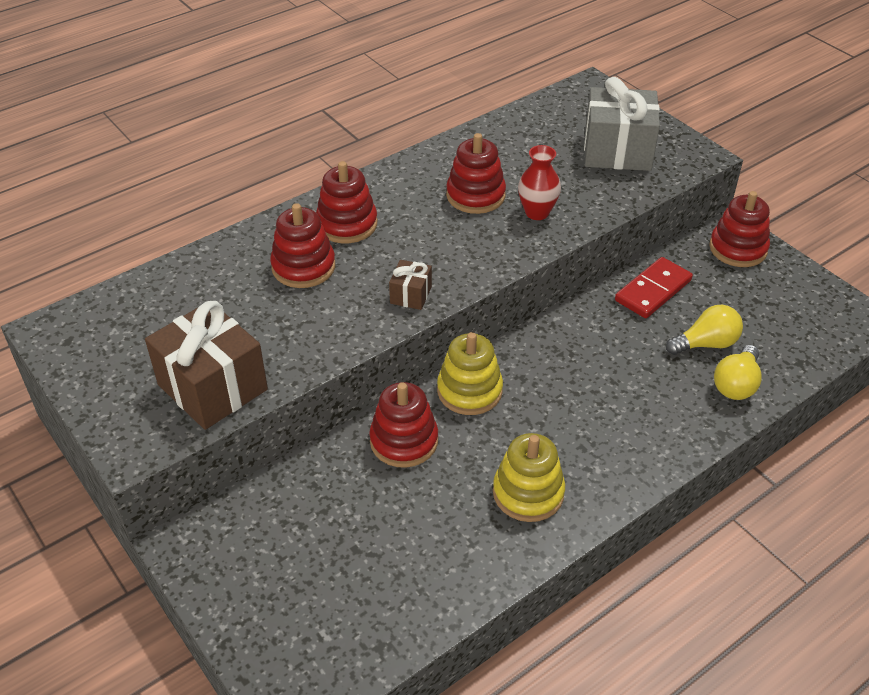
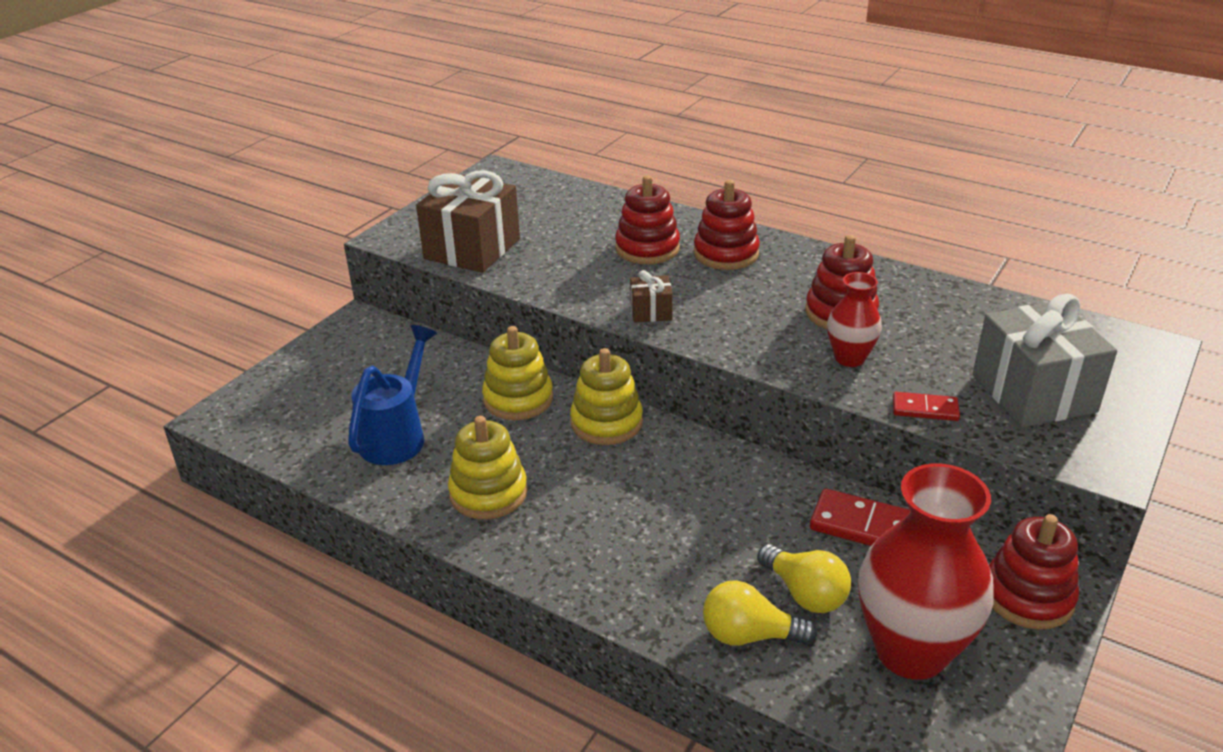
camera: 70 degrees right, 10 degrees down
(404, 441) = (518, 399): red stacking toy -> yellow stacking toy
(412, 544) = (398, 435): none -> blue watering can
(613, 202) = (925, 409): none -> red domino
(769, 315) = (911, 651): none -> red vase

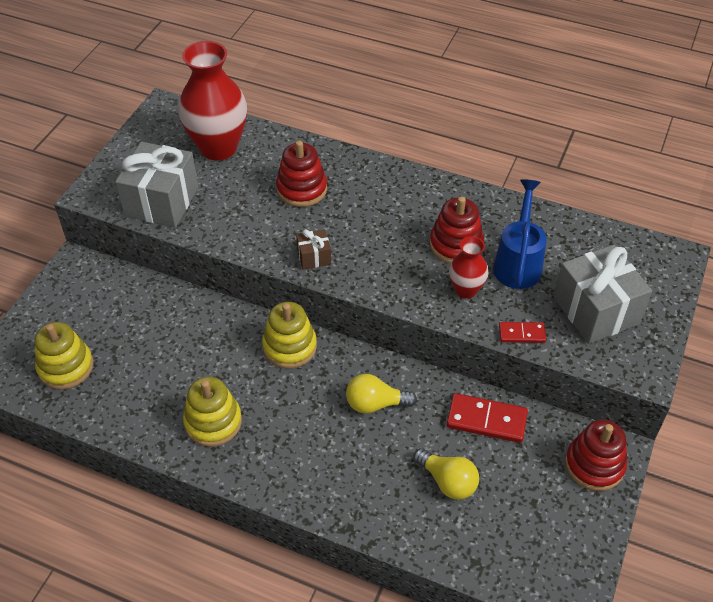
camera: 10 degrees left, 15 degrees up
(398, 435) = (133, 376): blue watering can -> blue watering can (518, 262)
(472, 249) = (162, 201): brown gift -> grey gift
(518, 399) = (219, 331): yellow stacking toy -> yellow stacking toy (66, 367)
(726, 254) = (363, 189): red stacking toy -> none
(749, 635) = (413, 520): yellow light bulb -> yellow light bulb (375, 404)
(911, 651) = (520, 519): red vase -> red vase (218, 148)

